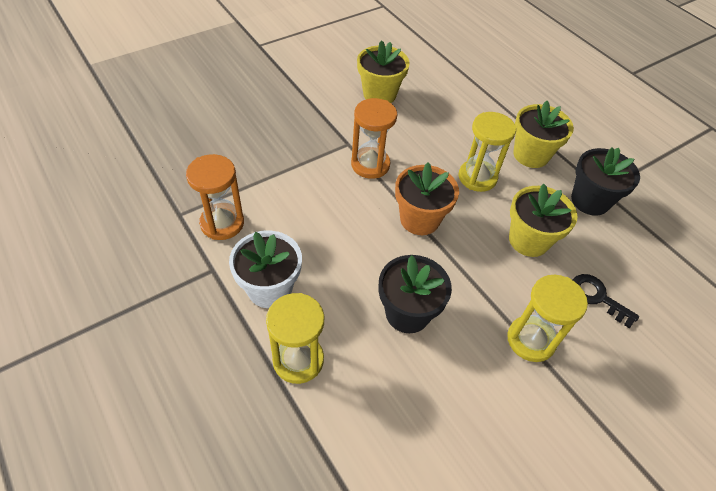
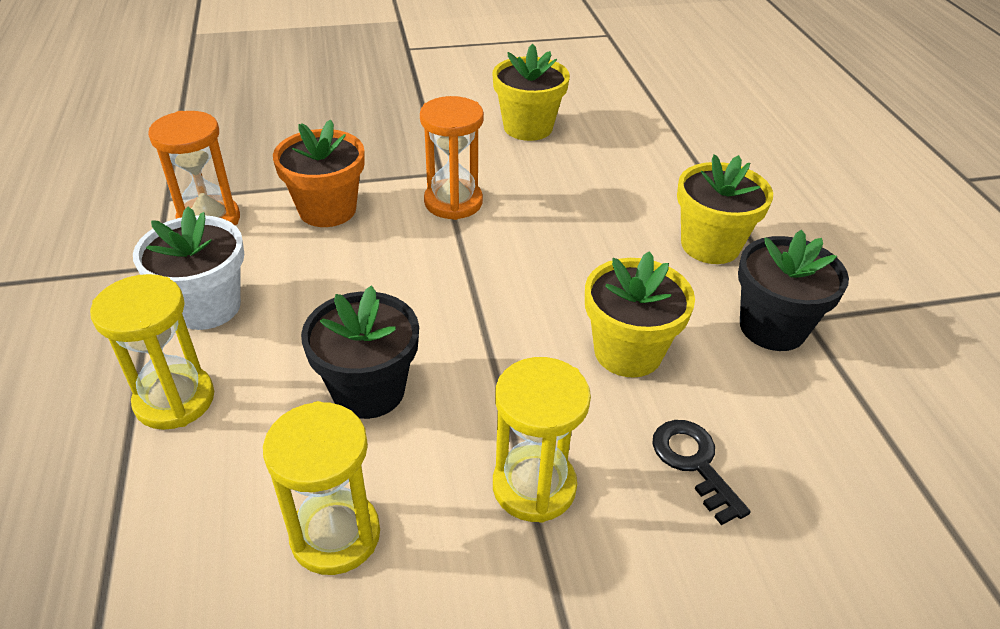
camera: 25 degrees right, 10 degrees down
(419, 219) = (475, 282): orange flower pot -> orange flower pot (327, 210)
(477, 177) = (602, 253): yellow hourglass -> yellow hourglass (335, 535)

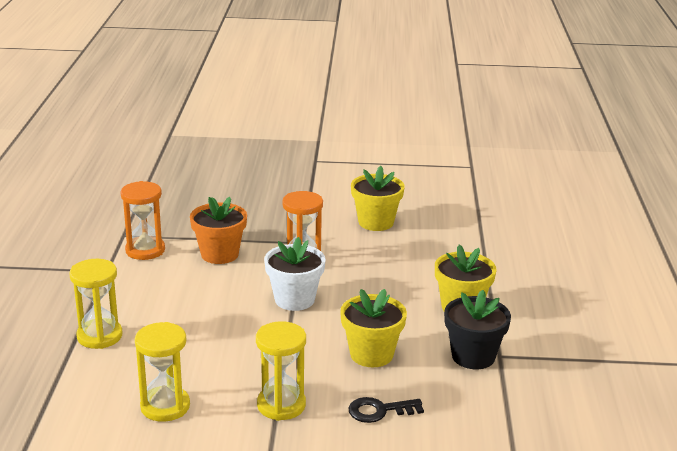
camera: 15 degrees right, 15 degrees down
(207, 307) = (130, 295): white flower pot -> white flower pot (294, 299)
(368, 390) = (208, 348): black flower pot -> none
(694, 463) = (379, 411): black key -> black key turned 90 degrees counterclockwise

